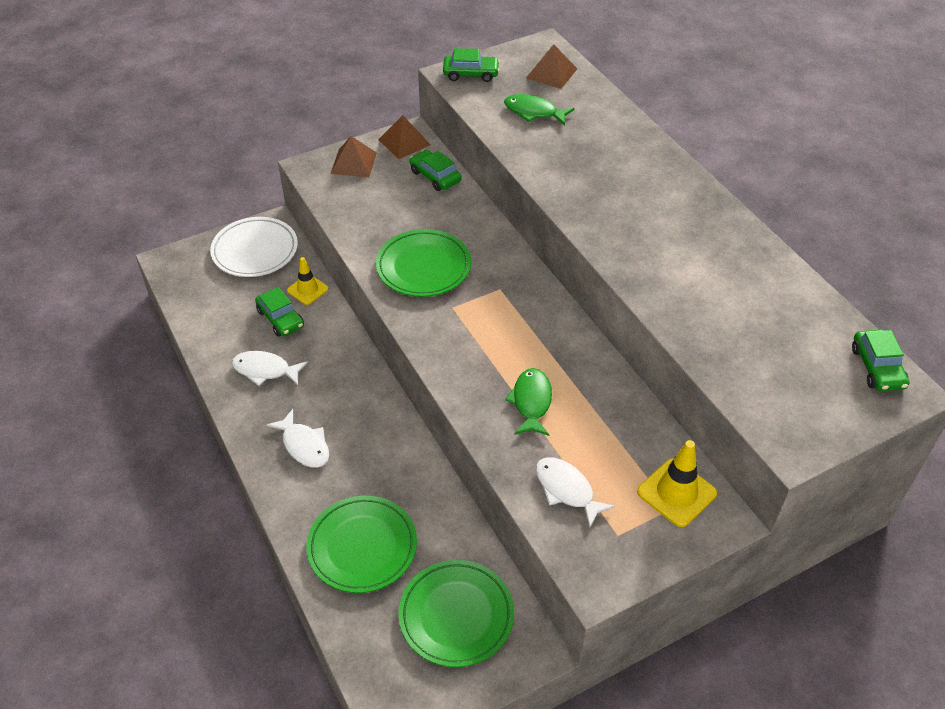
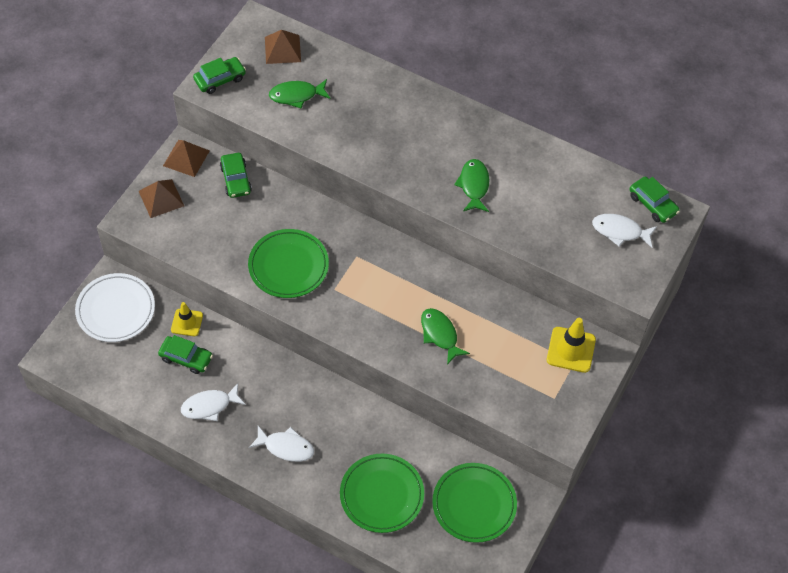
camera: 35 degrees left, 10 degrees up
(435, 176) = (236, 179): green car -> green car turned 120 degrees counterclockwise
(566, 490) = (504, 385): white fish -> white fish (620, 231)
(662, 258) = (474, 185): none -> green fish

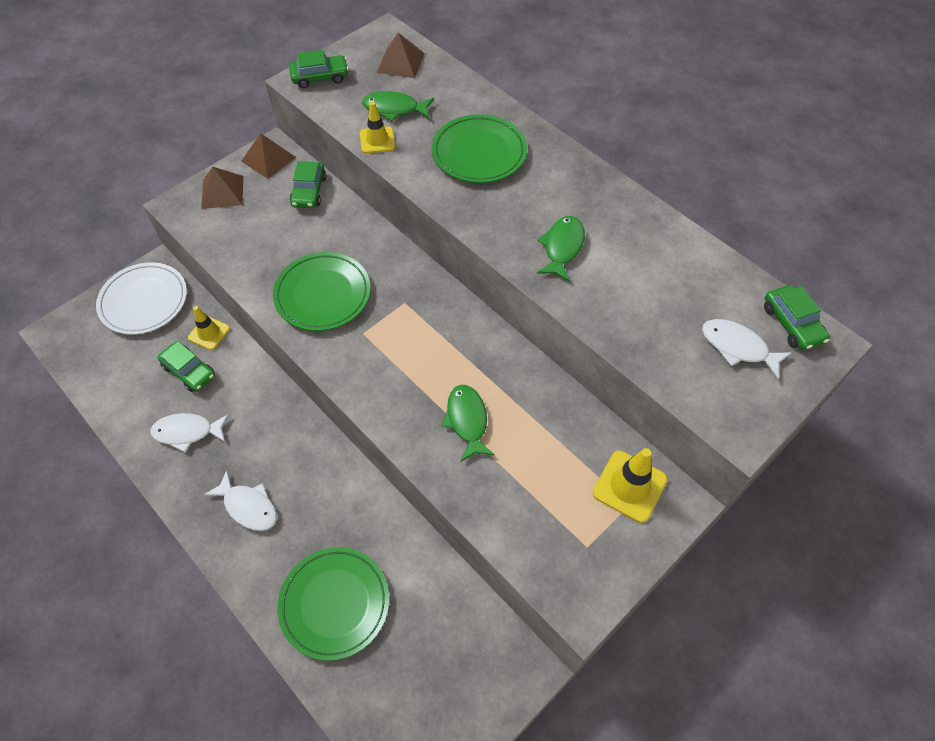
camera: 20 degrees right, 0 degrees up
(295, 128) = (377, 140): none -> yellow traffic cone
(474, 504) = (445, 654): green plate -> green plate (479, 153)

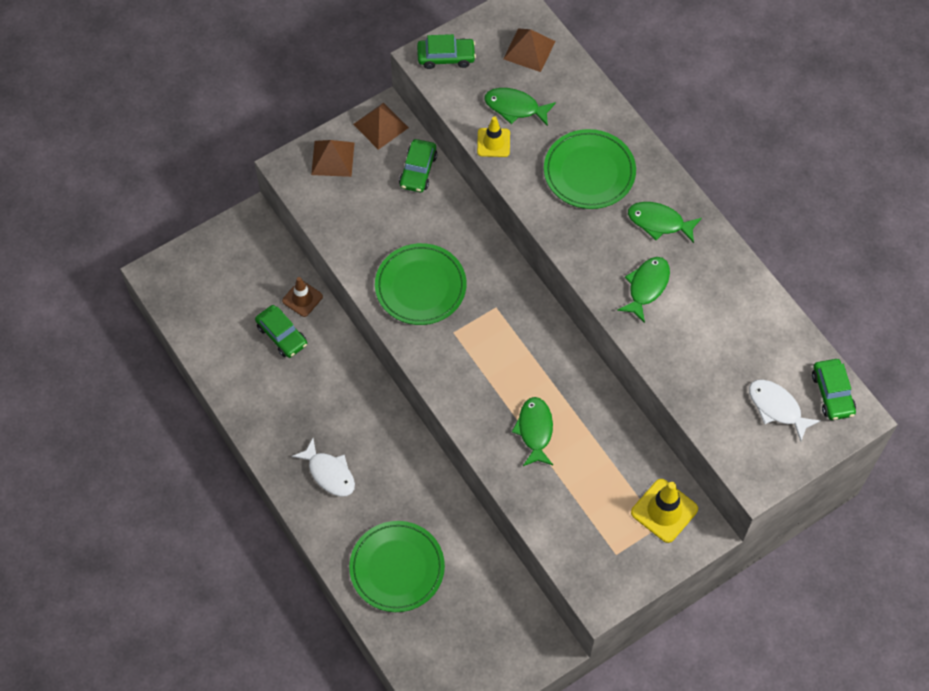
camera: 10 degrees right, 5 degrees up
(144, 301) = (240, 254): white plate -> none
(187, 432) = (278, 395): white fish -> none
(209, 333) = (302, 298): yellow traffic cone -> brown traffic cone
(560, 187) = (659, 222): none -> green fish

